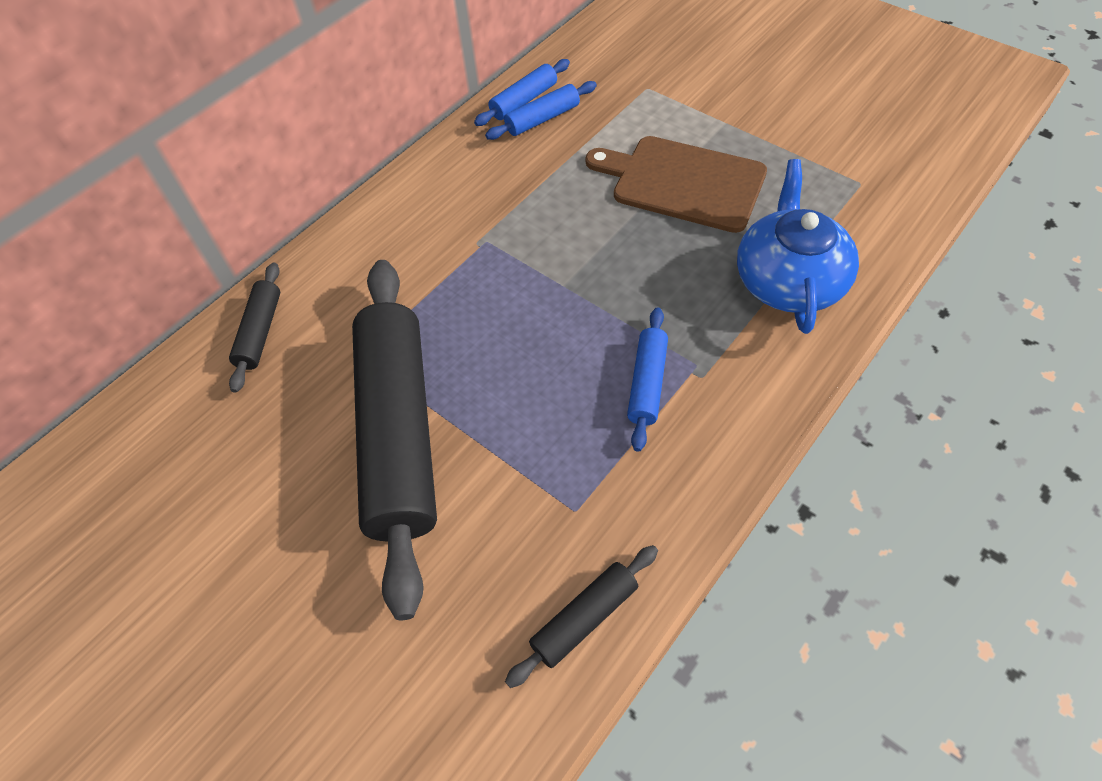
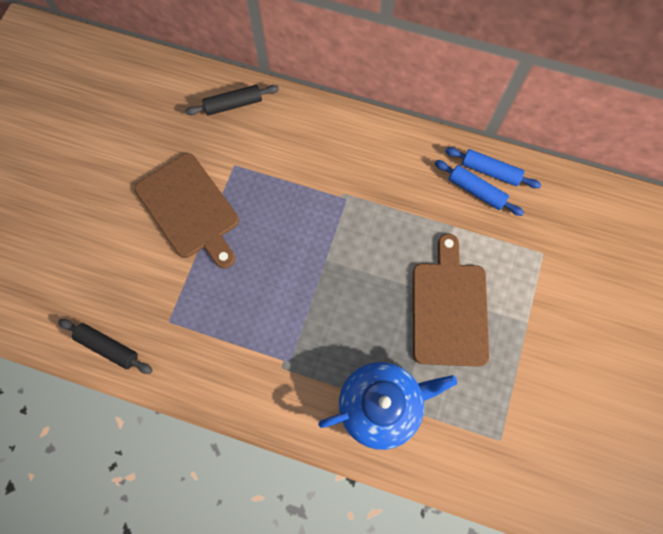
camera: 65 degrees right, 15 degrees up
(398, 433) = (190, 208): black rolling pin -> brown cutting board
(647, 383) = (266, 335): blue rolling pin -> none

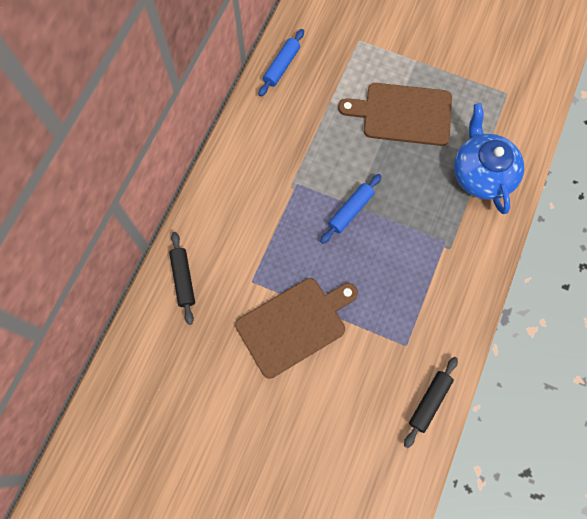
camera: 85 degrees left, 0 degrees up
(476, 191) = (299, 79): blue rolling pin -> blue rolling pin (350, 211)

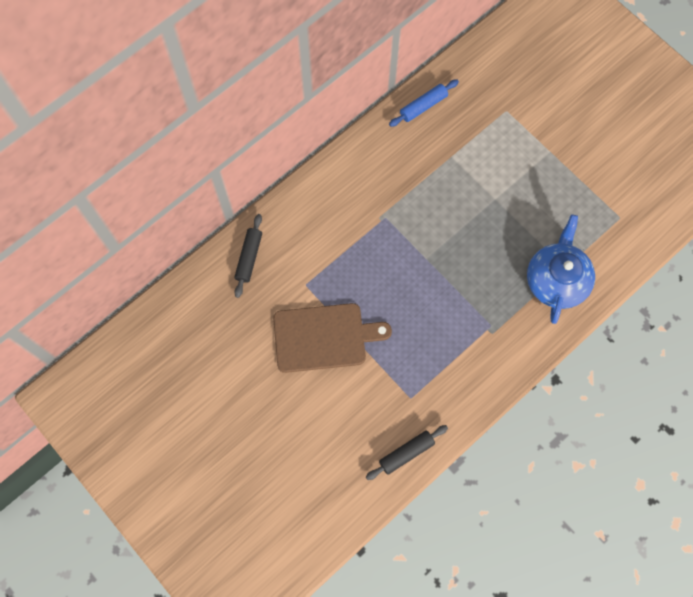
camera: 25 degrees right, 0 degrees up
(350, 211) = (420, 262): blue rolling pin -> none
(403, 114) = (511, 196): brown cutting board -> none

